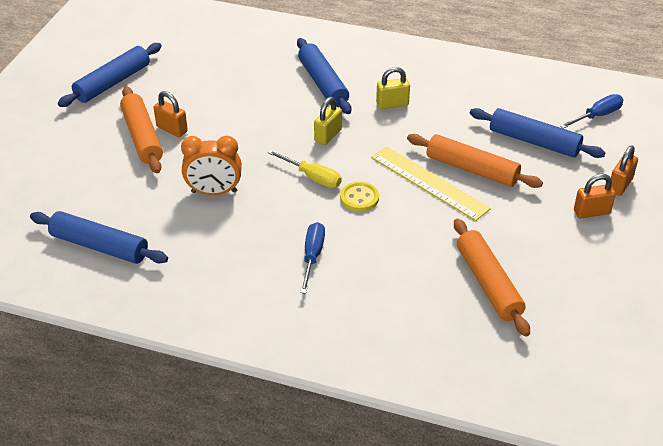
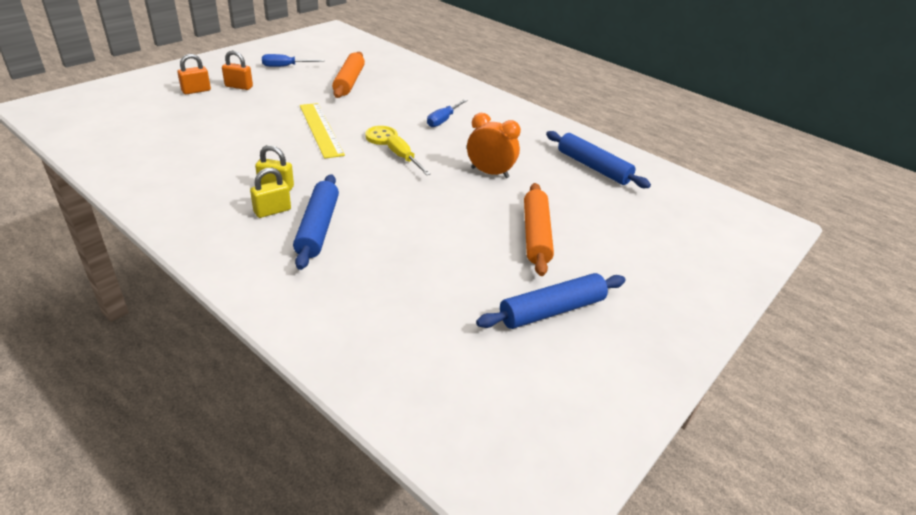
camera: 160 degrees left, 5 degrees down
(172, 129) = (503, 233): orange padlock -> none
(328, 135) = (362, 181): yellow padlock -> yellow padlock (272, 211)
(471, 169) = (279, 127): orange rolling pin -> none
(534, 141) = (206, 127): blue rolling pin -> none
(597, 116) = (128, 125): blue screwdriver -> blue screwdriver (286, 66)

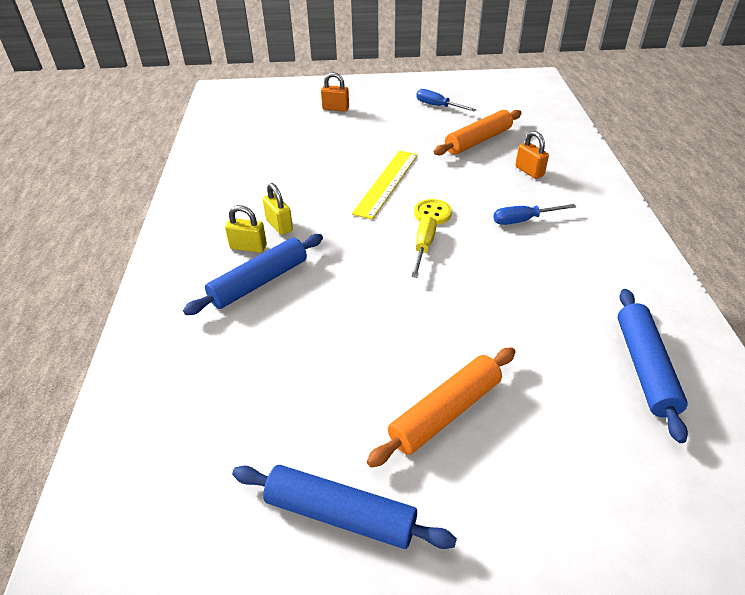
camera: 50 degrees right, 5 degrees up
(239, 86) = (373, 115): orange padlock -> orange padlock (529, 171)
(490, 173) = (494, 307): orange clock -> none

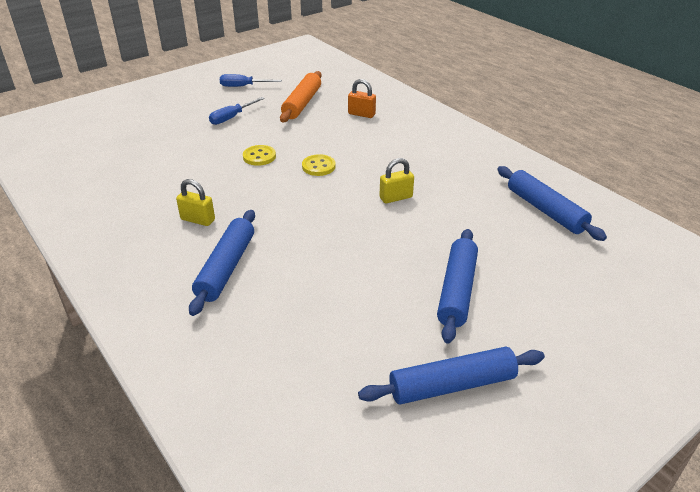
camera: 35 degrees left, 5 degrees down
(248, 247) = (187, 246): yellow padlock -> yellow padlock (396, 198)
(335, 108) = (151, 112): orange padlock -> none
(387, 183) = (259, 156): yellow ruler -> yellow button
(423, 247) = (335, 192): yellow screwdriver -> none
(445, 412) = (457, 290): orange rolling pin -> blue rolling pin
(523, 220) = (389, 149): blue screwdriver -> blue screwdriver (232, 118)

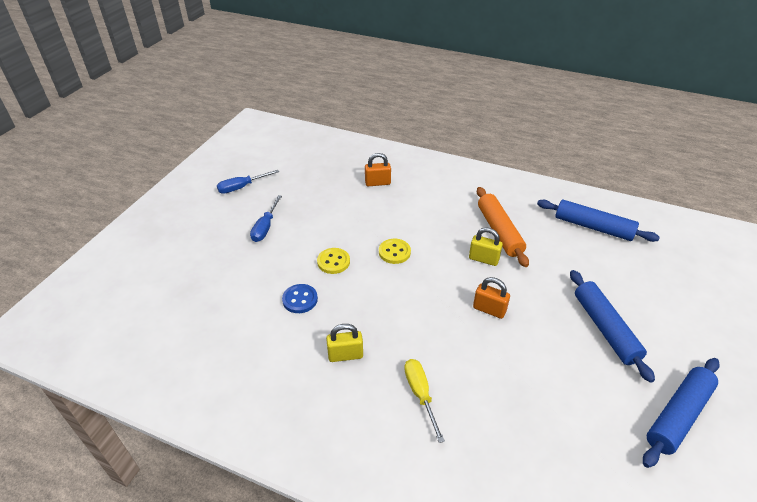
camera: 30 degrees left, 5 degrees up
(204, 172) = (300, 299): none -> blue button
(226, 268) = (420, 394): blue rolling pin -> yellow screwdriver
(302, 103) = (316, 189): orange rolling pin -> orange rolling pin (499, 231)
(356, 235) = (489, 309): none -> orange padlock
(396, 198) = (483, 259): yellow padlock -> yellow padlock turned 75 degrees clockwise

